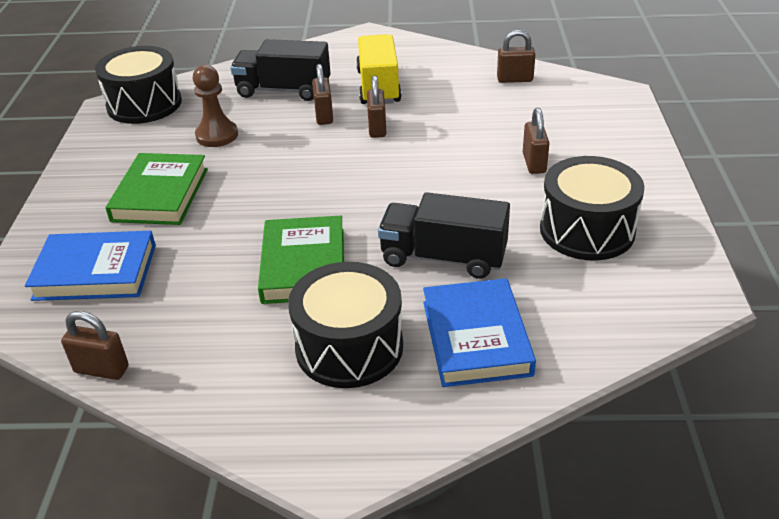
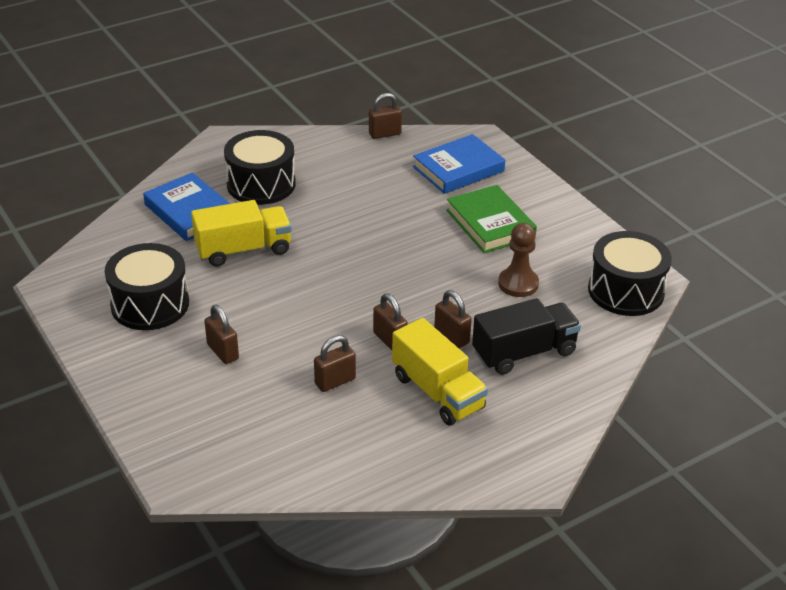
camera: 145 degrees right, 0 degrees up
(304, 265) = (332, 214): green book -> none
(443, 257) = (243, 250): black truck -> yellow truck
(514, 79) = (304, 458): brown padlock -> brown padlock (335, 381)

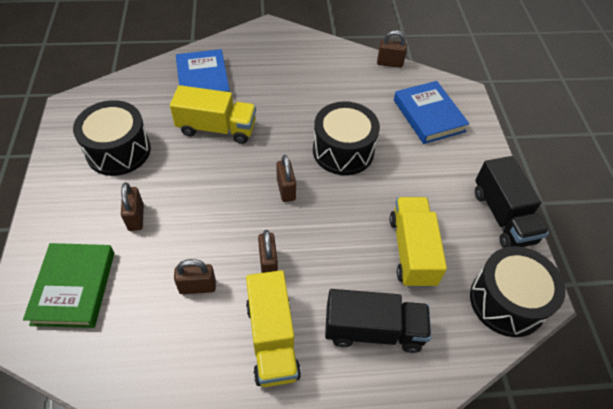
camera: 25 degrees right, 15 degrees up
(261, 184) = (269, 75): black drum -> black drum (343, 151)
(451, 336) = (321, 283): brown padlock -> brown padlock (286, 189)
(458, 169) = (428, 115): blue book -> blue book turned 75 degrees clockwise
(490, 224) = (423, 179): green book -> green book (74, 287)
(518, 284) = (412, 251): brown pawn -> yellow truck
(583, 229) = (502, 216): none -> black truck

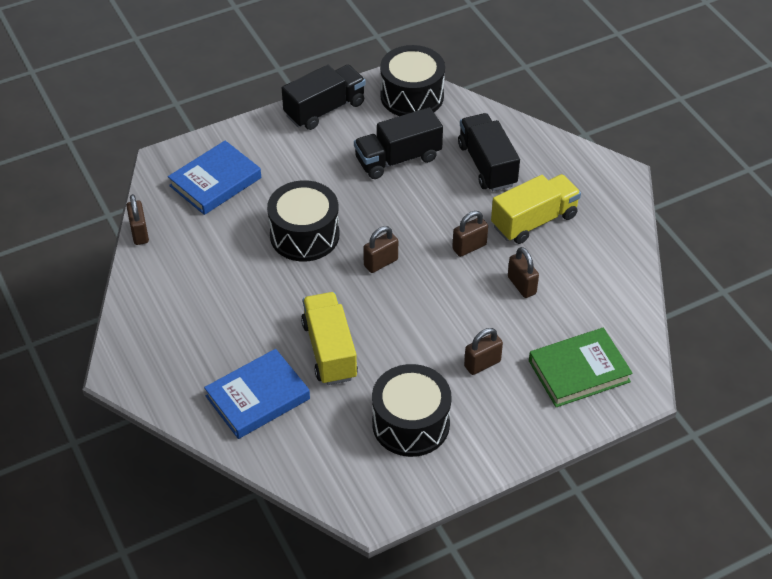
camera: 110 degrees left, 5 degrees down
(412, 251) = (398, 159): yellow truck -> black truck

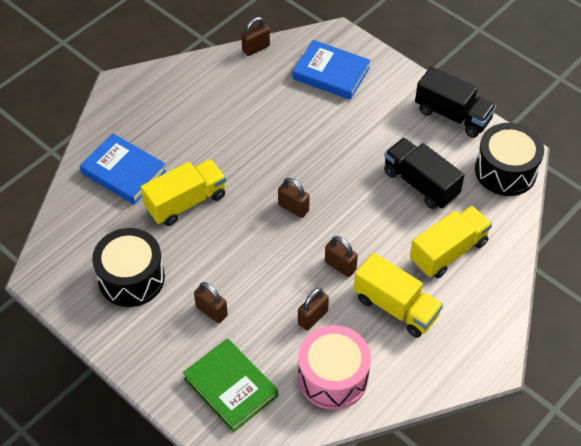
camera: 70 degrees right, 5 degrees up
(304, 235) = (300, 148): black drum -> none
(487, 165) = (448, 252): black truck -> yellow truck
(594, 289) = (333, 377): none -> pink drum

